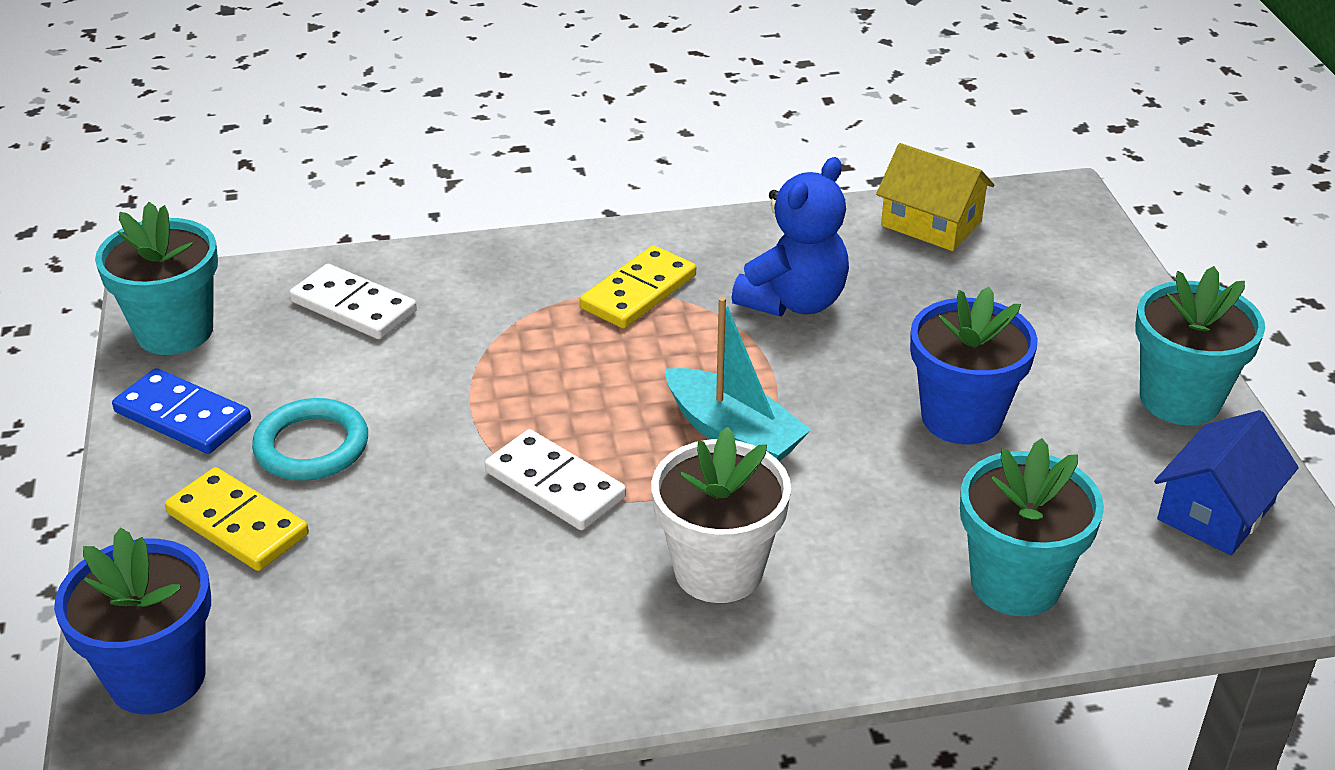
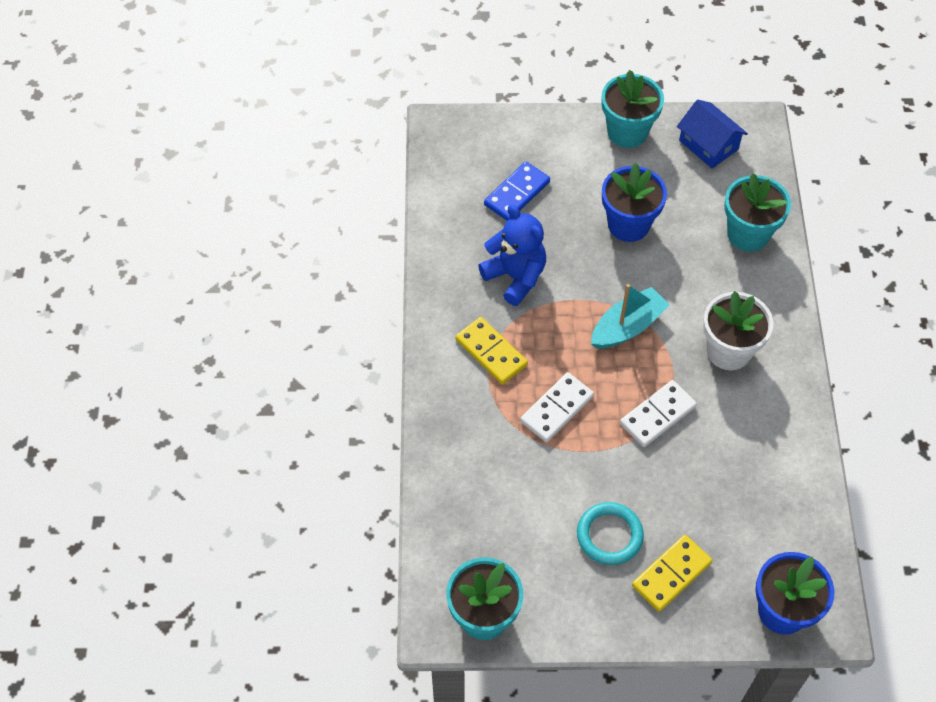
camera: 80 degrees left, 20 degrees up
(182, 416) = (572, 607): blue domino -> blue domino (517, 193)
(354, 306) = (476, 509): white domino -> white domino (556, 409)
(931, 223) = (452, 194): yellow house -> none

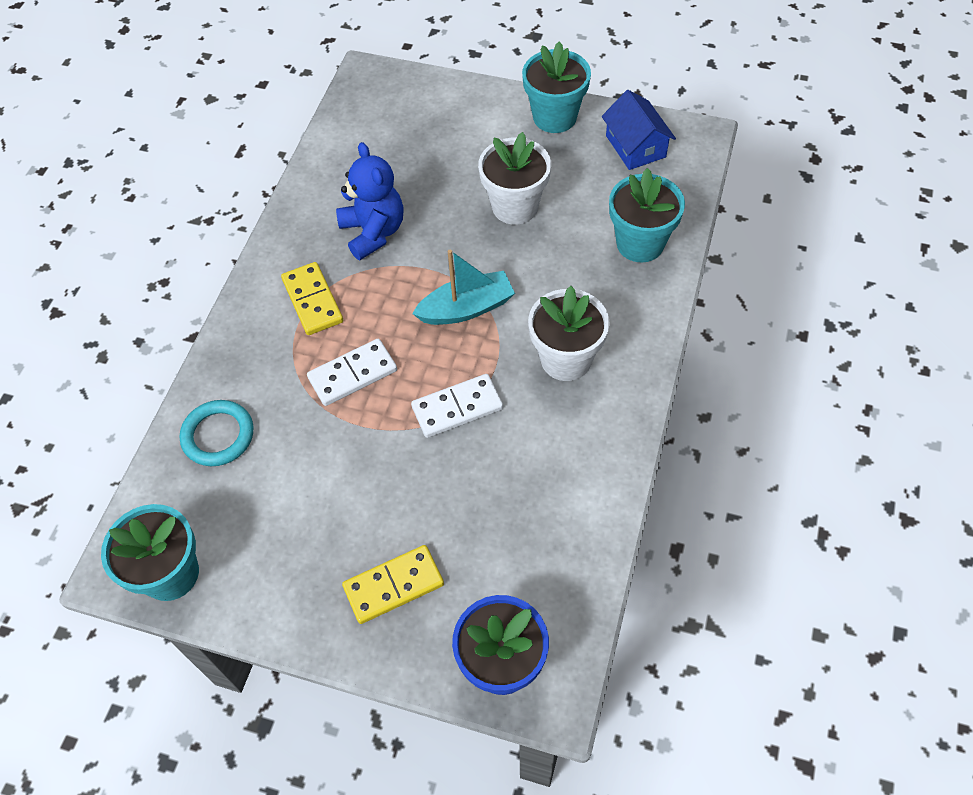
camera: 20 degrees right, 0 degrees up
(517, 193) = (414, 152): blue domino -> none
(609, 535) = (345, 523): turquoise ring -> turquoise ring (218, 435)
(628, 224) = (515, 206): blue flower pot -> white flower pot

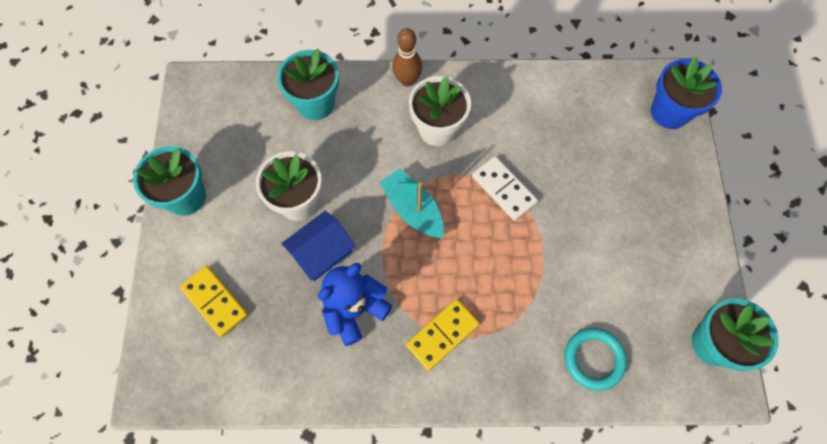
camera: 110 degrees left, 10 degrees up
(352, 374) = (502, 275): white domino -> none
(393, 586) = (651, 188): yellow domino -> yellow domino (215, 301)
(635, 146) = (211, 127): blue house -> blue house (321, 252)
(649, 344) = (407, 80): none -> brown bowling pin

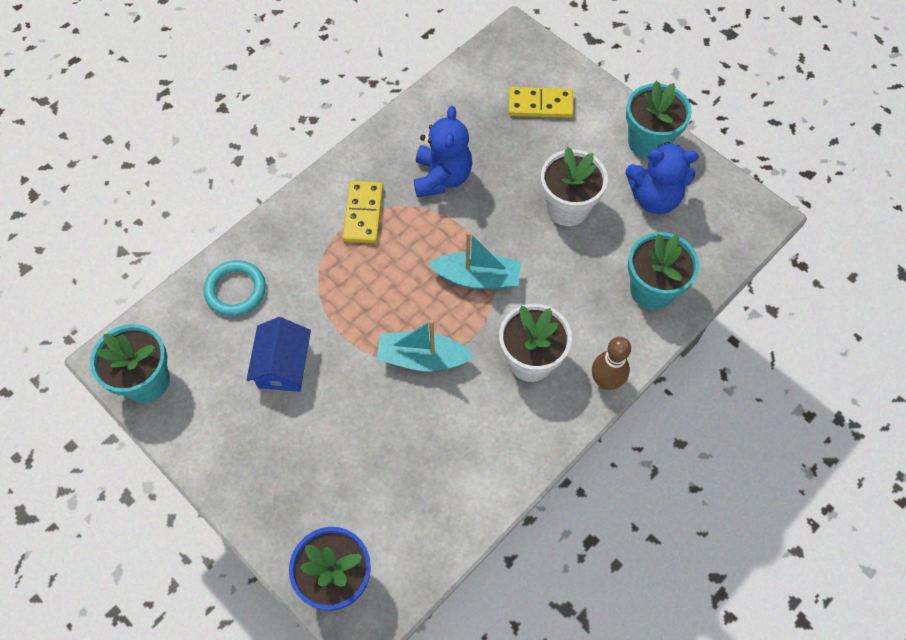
camera: 135 degrees right, 5 degrees down
(236, 156) = (654, 198): none -> blue teddy bear
(321, 252) = (508, 191): blue house -> blue house (283, 365)
(504, 189) = (422, 358): white domino -> turquoise boat

